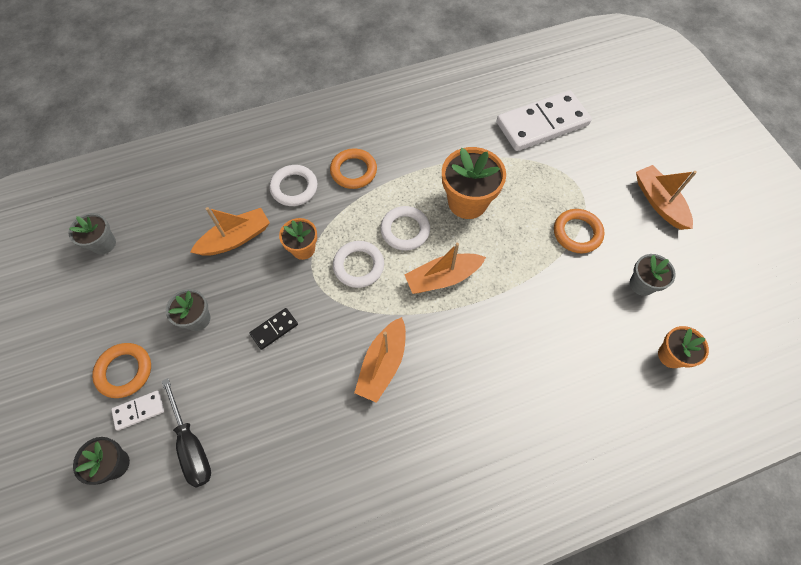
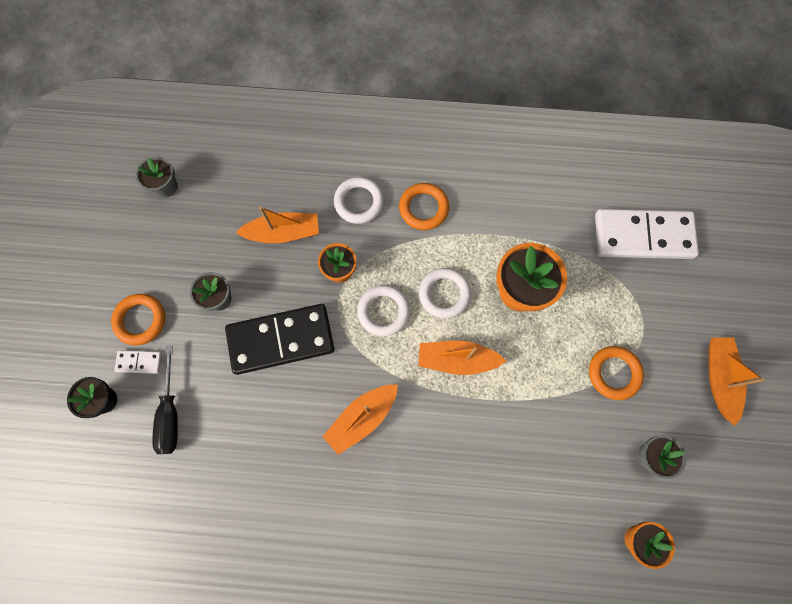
camera: 25 degrees right, 10 degrees up
(274, 329) = (281, 339): black domino -> black domino, size x2.34

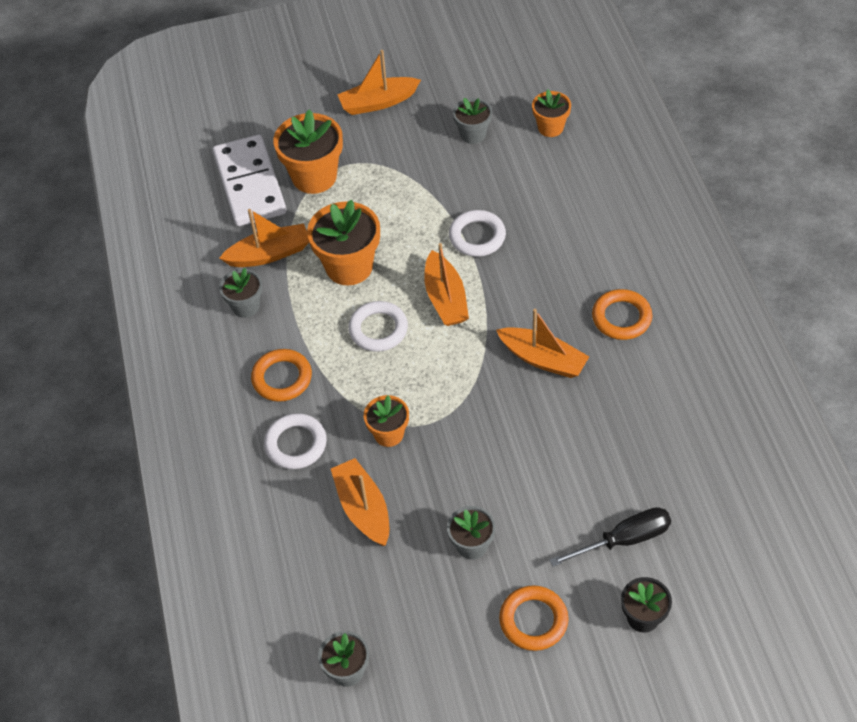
camera: 105 degrees left, 20 degrees down
(139, 362) = (583, 598): white domino -> none
(281, 339) = (493, 463): black domino -> none
(383, 311) = (420, 377): white ring -> white ring (477, 236)
(505, 200) = (246, 306): none -> grey flower pot
(556, 231) = (269, 254): none -> orange boat
(614, 373) = (405, 175): orange ring -> orange ring (621, 317)
(636, 292) = (314, 176): none -> orange flower pot

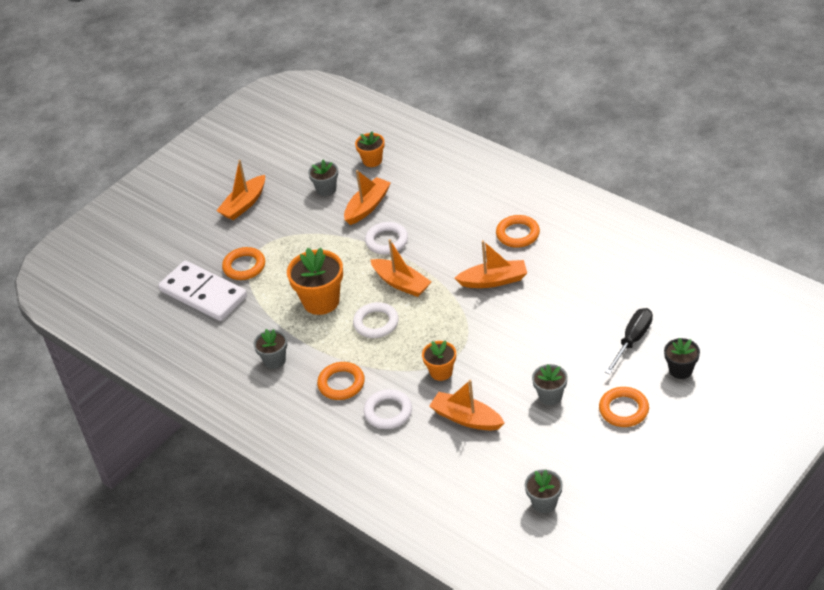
camera: 35 degrees left, 10 degrees down
(269, 254) = (259, 324): orange boat -> orange boat (367, 206)
(314, 176) = (244, 266): orange flower pot -> orange ring

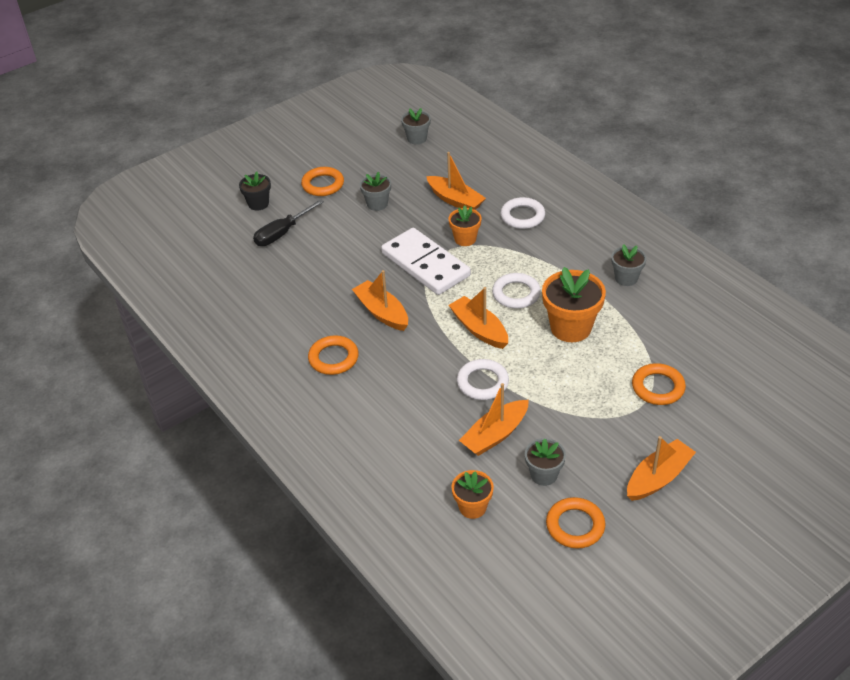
camera: 170 degrees left, 0 degrees up
(203, 294) = (707, 363): white domino -> white domino (425, 264)
(341, 384) = (561, 246): orange ring -> orange ring (575, 526)
(493, 280) = (382, 312): orange boat -> orange boat turned 45 degrees clockwise

